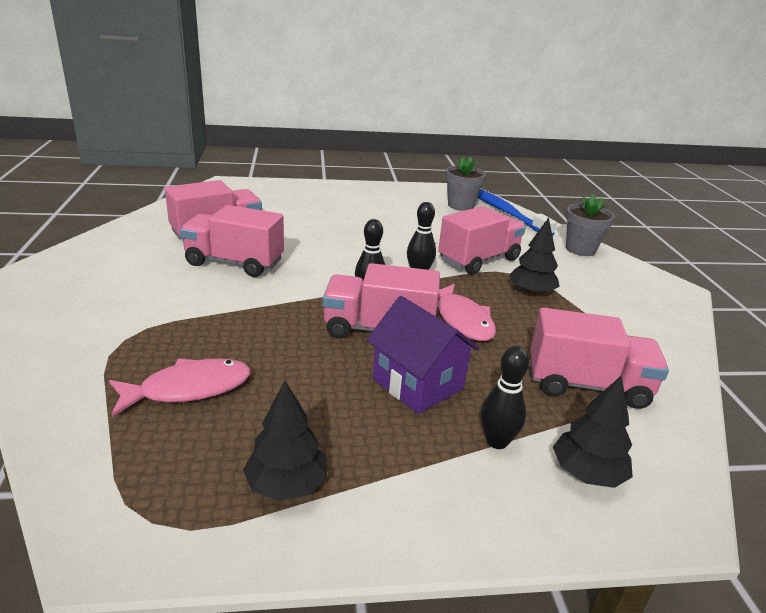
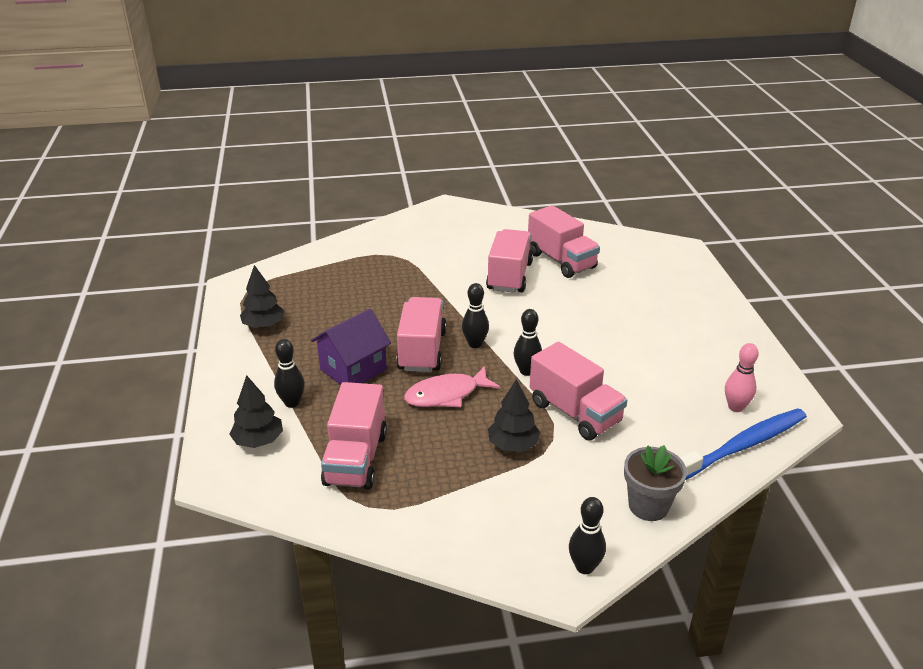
camera: 90 degrees right, 5 degrees up
(189, 389) = (344, 284): pink fish -> none
(460, 205) = (735, 407): grey flower pot -> pink bowling pin
(656, 279) = (584, 567): none -> black bowling pin

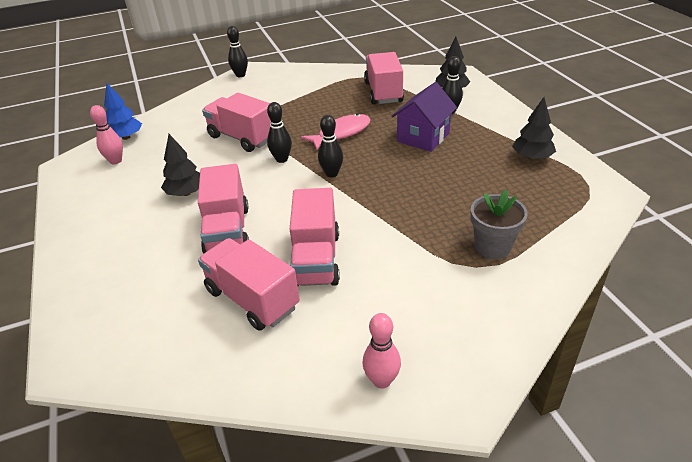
camera: 170 degrees right, 5 degrees up
(422, 351) = (376, 160): pink truck -> pink truck (228, 231)
(485, 217) = (381, 380): none -> pink bowling pin
(513, 445) = (285, 114): black tree -> black tree (186, 193)
(648, 506) = (201, 100): grey flower pot -> grey flower pot (492, 247)
(742, 446) = (126, 137): blue toothbrush -> blue tree

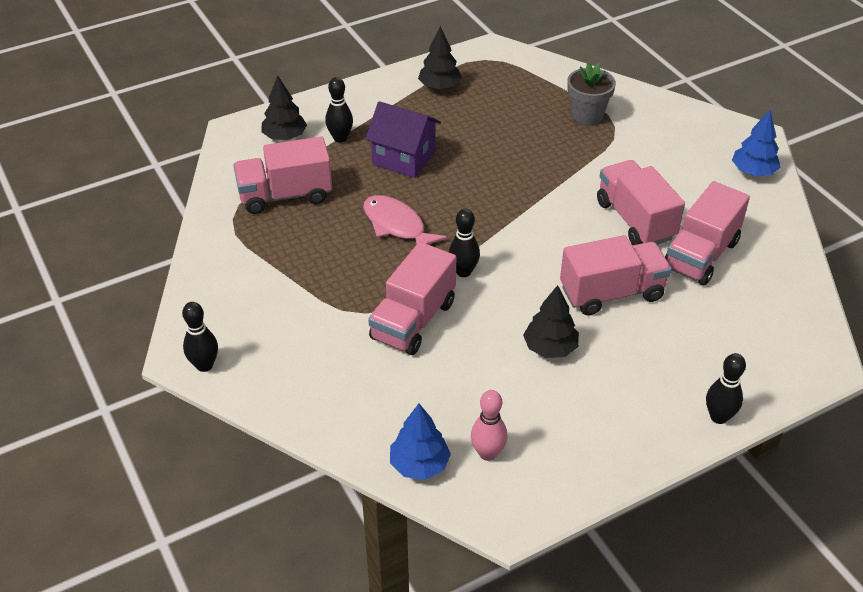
camera: 100 degrees left, 5 degrees up
(316, 259) = (635, 220): pink truck -> pink truck turned 105 degrees counterclockwise
(331, 173) = (489, 225): black bowling pin -> black bowling pin (718, 417)
(381, 380) = (753, 172): pink bowling pin -> blue tree

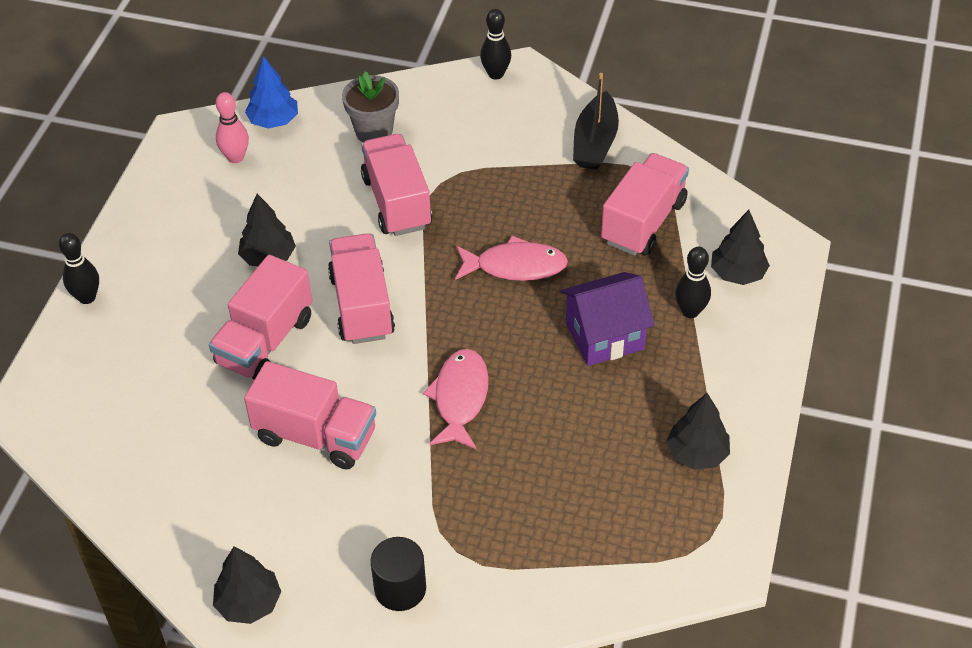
camera: 135 degrees right, 5 degrees up
(229, 261) = (595, 143): none -> black boat
(463, 272) = (408, 268): black bowling pin -> none
(526, 184) = (460, 398): none -> pink fish
(587, 116) = (500, 541): grey flower pot -> grey flower pot (374, 131)
(662, 130) = (400, 588): none -> black cylinder
(701, 255) = (218, 442): pink truck -> pink truck (361, 306)
(753, 172) = (249, 603): blue tree -> black tree

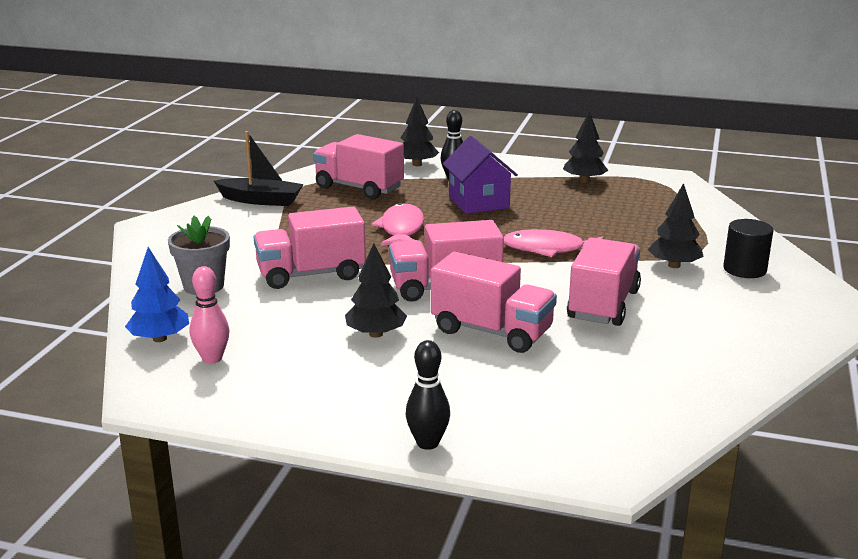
camera: 90 degrees left, 25 degrees down
(249, 603) = (794, 328): black tree -> black tree (674, 265)
(496, 74) = (149, 234): black bowling pin -> none

